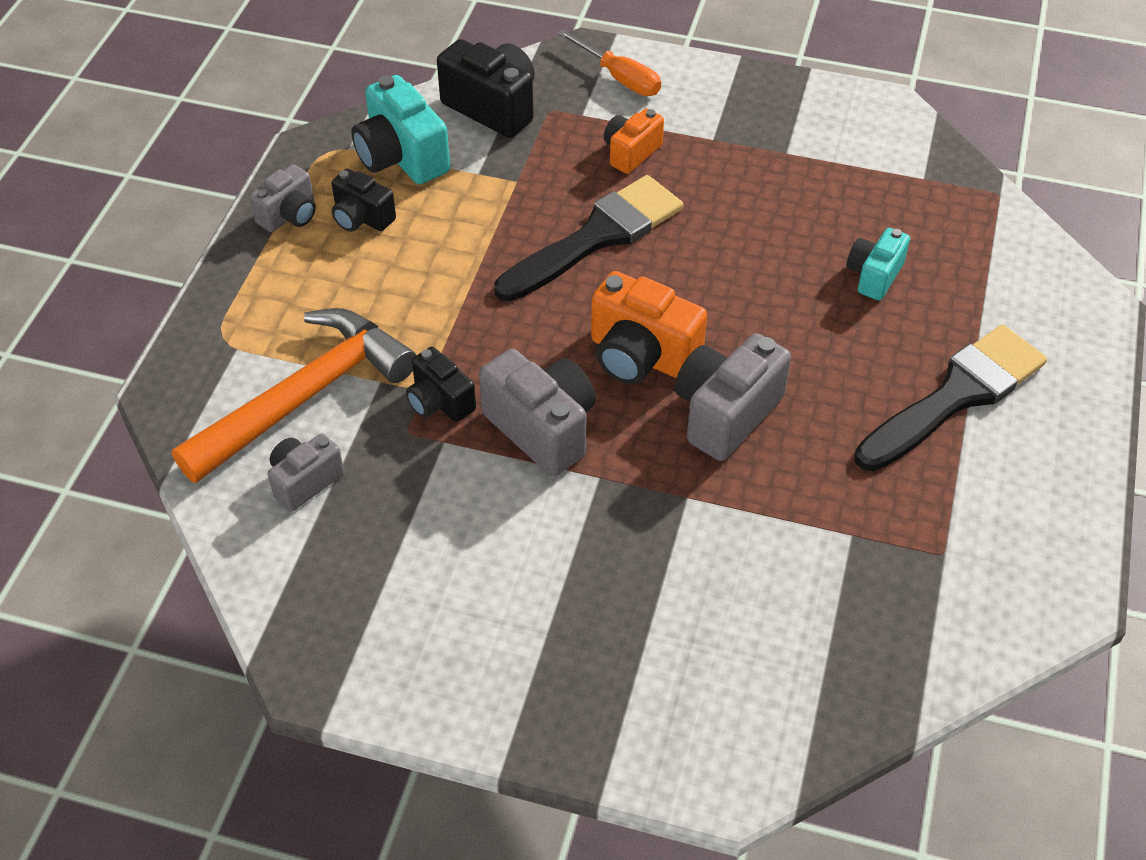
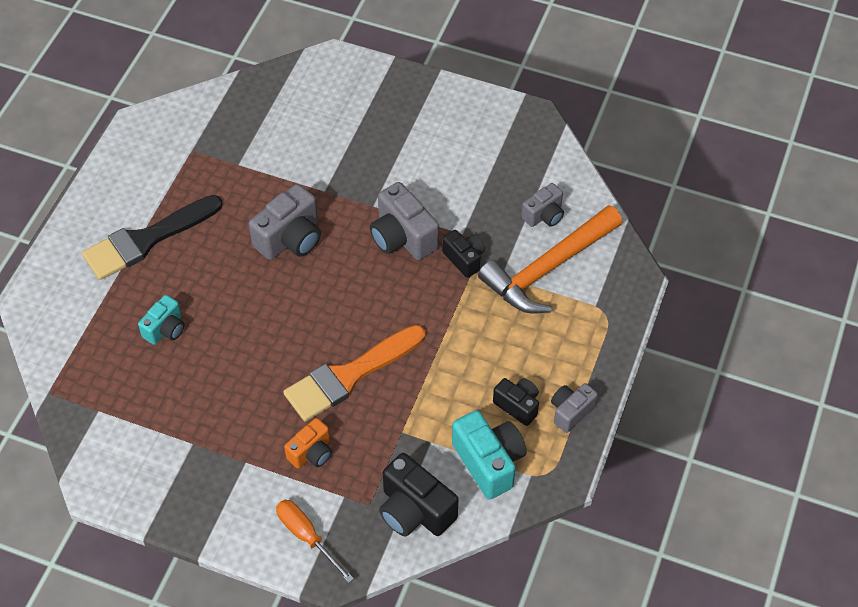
camera: 175 degrees left, 5 degrees up
(597, 237) = (349, 376): black brush -> orange brush
(641, 356) = (335, 281): orange camera -> none

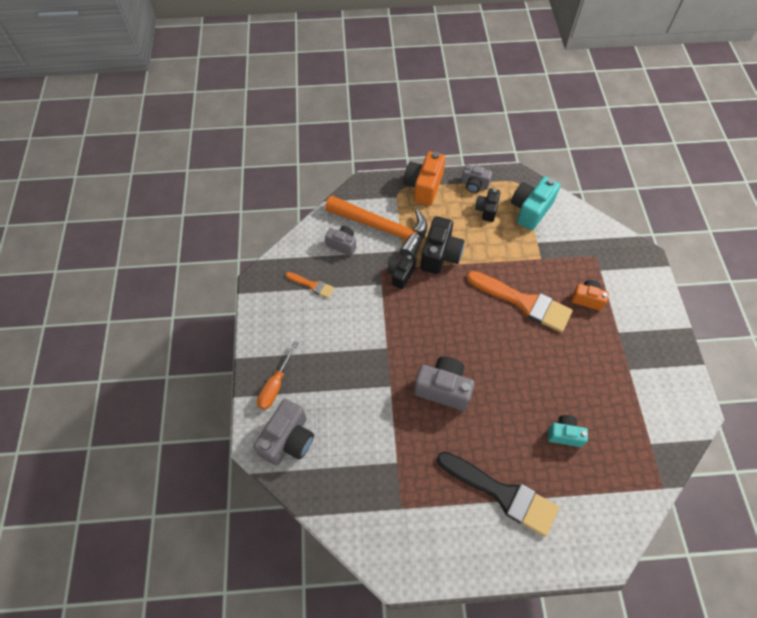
camera: 115 degrees left, 5 degrees up
(307, 536) = (637, 277): orange screwdriver -> orange screwdriver (276, 385)
(402, 237) = (403, 317): grey camera -> grey camera (288, 440)
(415, 510) = (583, 233): black camera -> black camera (440, 255)
(498, 164) = (312, 285): none -> orange brush
(598, 346) = (423, 187): none -> orange camera

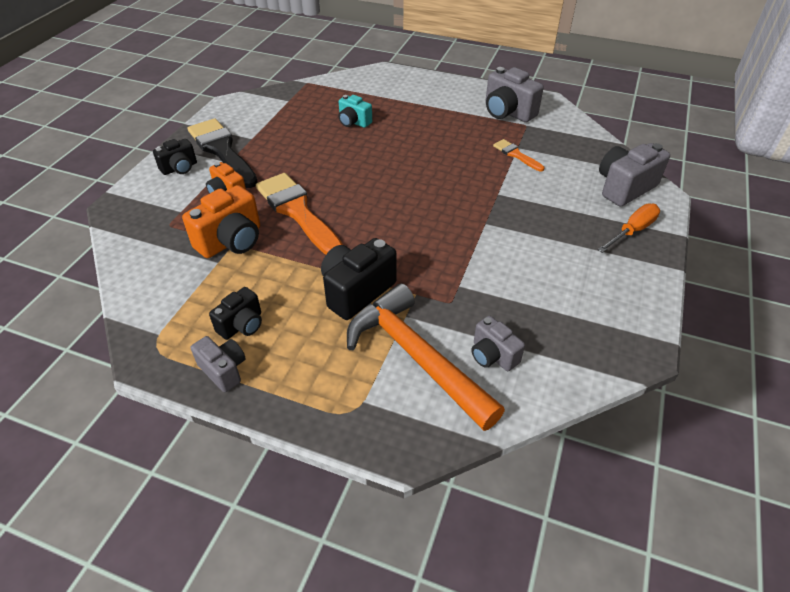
camera: 155 degrees left, 15 degrees down
(312, 285) = (559, 316): orange brush -> orange brush (516, 155)
(400, 275) = (426, 286): black camera -> black camera (179, 168)
(423, 187) = (306, 401): orange camera -> orange camera (231, 241)
(443, 388) = (442, 176): grey camera -> grey camera (507, 112)
(502, 494) = (435, 110): black brush -> black brush (222, 151)
(530, 210) = (183, 302): turquoise camera -> none

